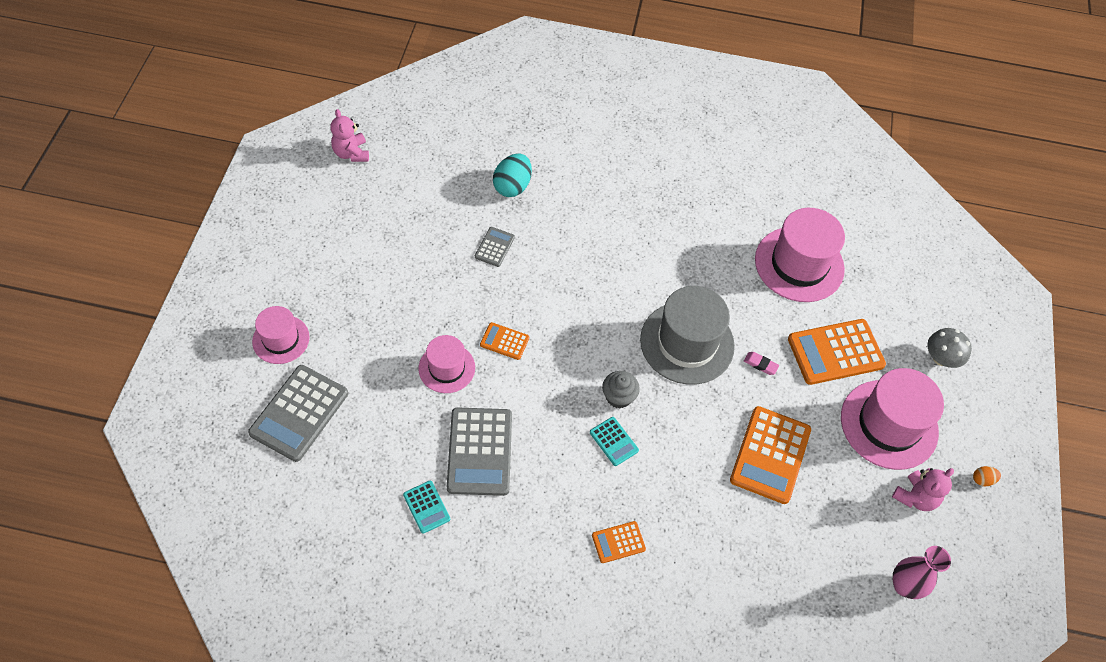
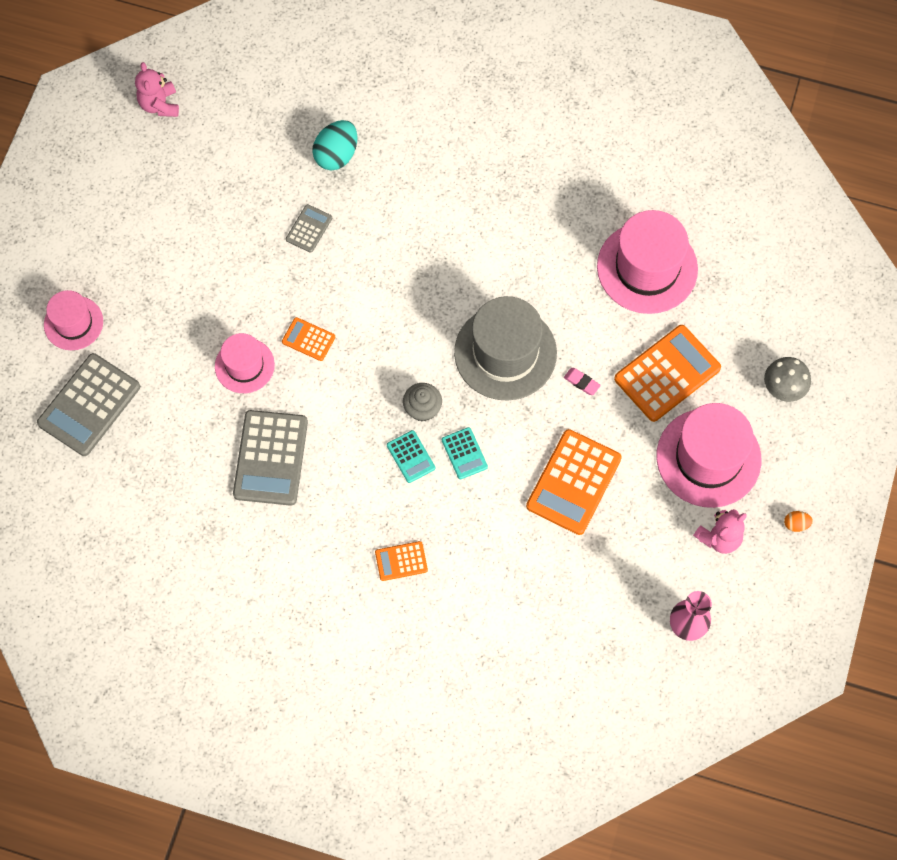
camera: 10 degrees right, 10 degrees up
(426, 507) = (211, 511): turquoise calculator -> turquoise calculator (464, 453)
(835, 352) = (667, 373): orange calculator -> orange calculator turned 150 degrees clockwise

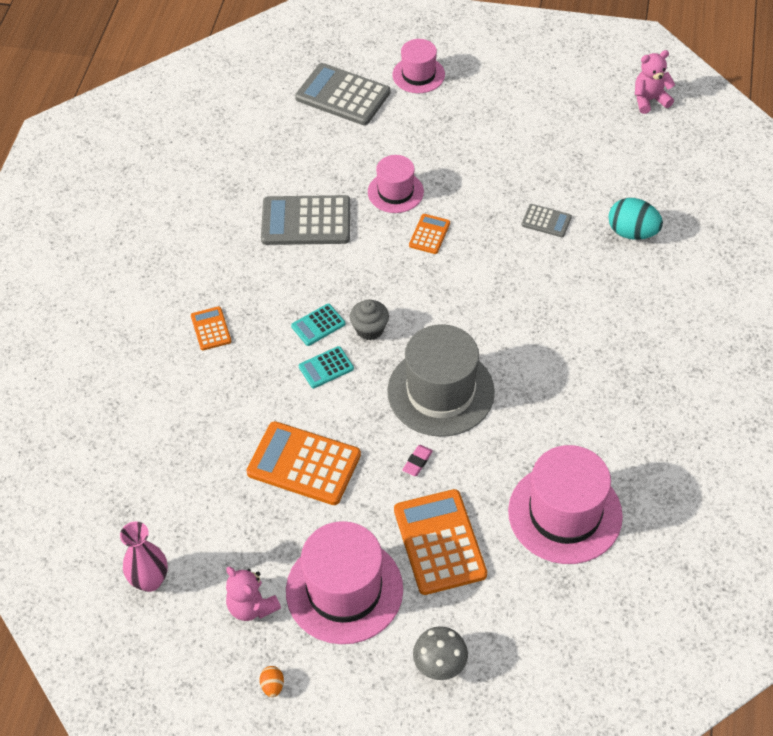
camera: 85 degrees right, 15 degrees down
(667, 373) = (439, 542): orange calculator -> orange calculator turned 150 degrees counterclockwise

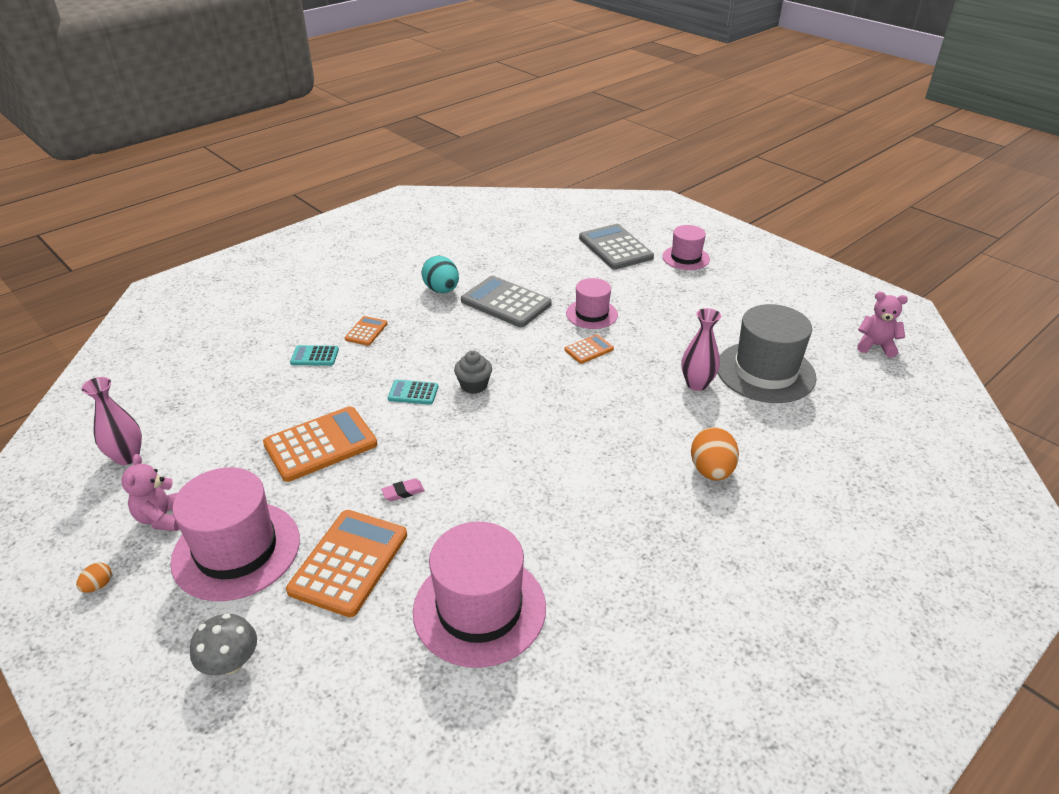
camera: 35 degrees right, 15 degrees down
(304, 464) = (320, 444): orange calculator -> orange calculator turned 90 degrees clockwise
(318, 325) = (440, 364): turquoise calculator -> turquoise calculator (315, 356)
(440, 391) = (479, 453): grey hat -> grey hat (765, 372)
(546, 221) = (696, 384): grey calculator -> pink vase
(623, 300) = (711, 471): none -> orange egg
(632, 232) = (770, 427): turquoise egg -> turquoise egg (442, 290)

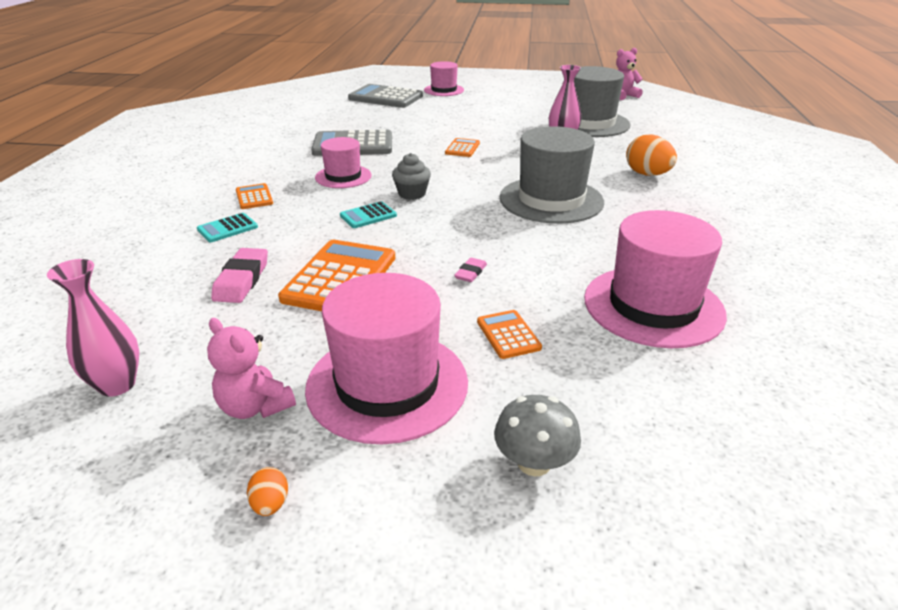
camera: 40 degrees left, 5 degrees down
(268, 411) = (242, 280): none -> pink eraser
(349, 562) = (508, 335): orange calculator -> orange calculator, size x0.50
(442, 290) = (283, 154): turquoise egg -> none
(572, 453) = (551, 200): none -> grey hat
(591, 314) = (430, 131): pink hat -> pink hat (343, 176)

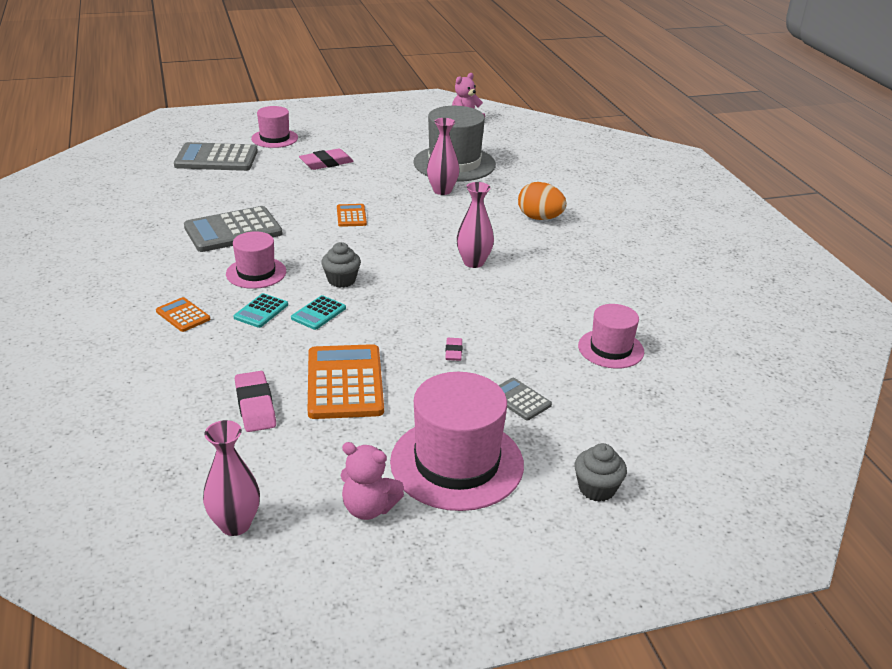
camera: 25 degrees left, 0 degrees up
(227, 228) = (189, 356): turquoise calculator -> turquoise calculator (261, 311)
(270, 504) = (441, 569): orange egg -> none
(472, 110) = (326, 163): none -> pink eraser
(508, 335) = (519, 399): orange calculator -> grey calculator
(534, 463) = (596, 489): grey mushroom -> grey cupcake
(551, 200) = (473, 262): grey hat -> pink vase
(653, 306) = (611, 349): pink hat -> pink hat, size x0.58

